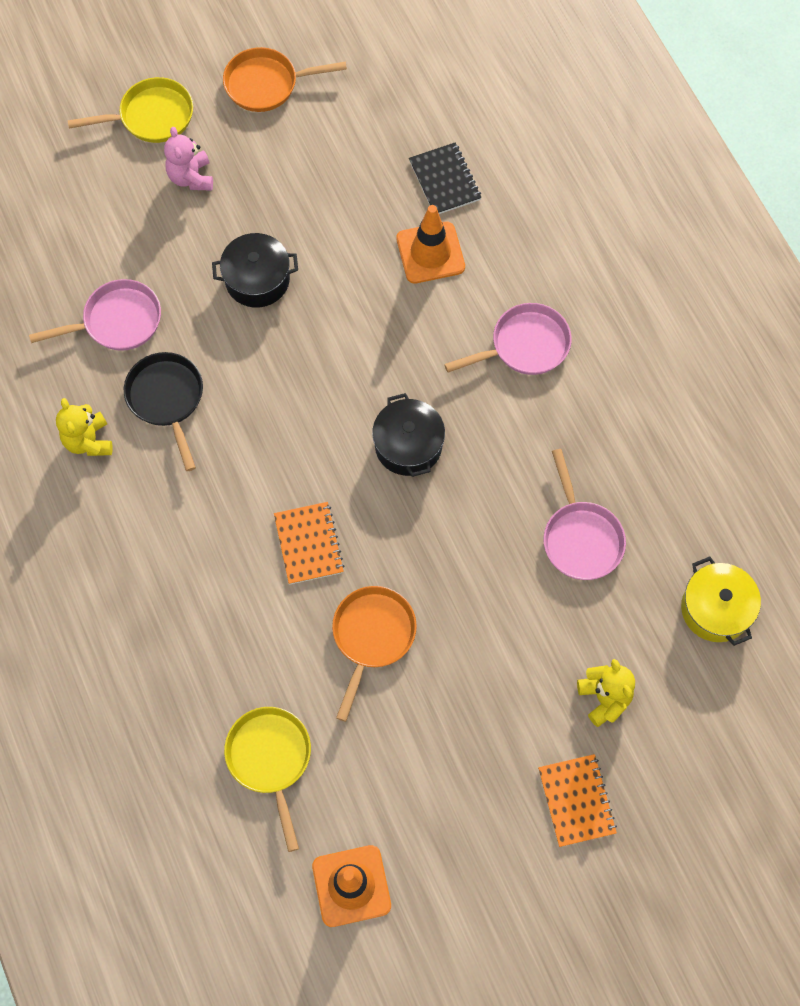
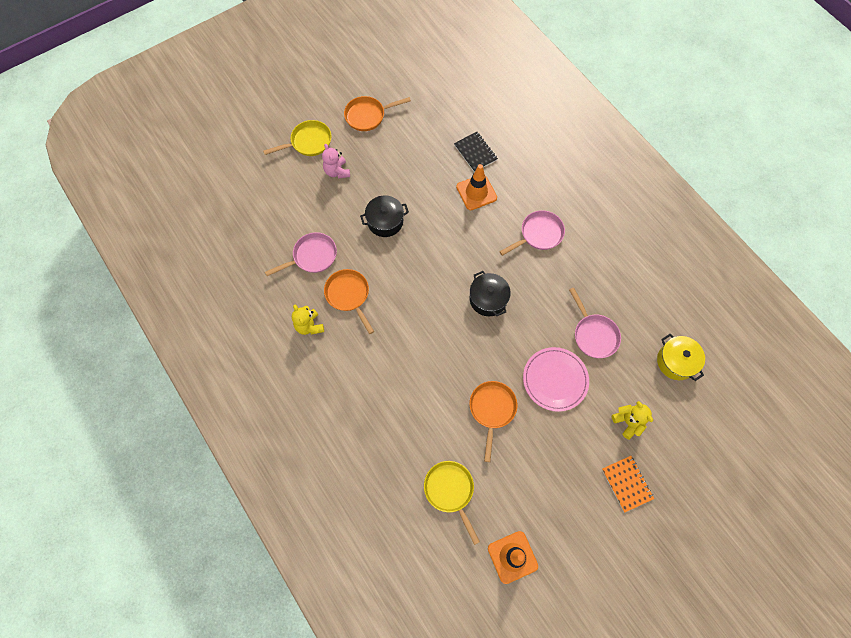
camera: 10 degrees left, 0 degrees up
(167, 399) = (348, 295): black pan -> orange pan
(309, 544) = (445, 363): orange notebook -> none
(493, 604) = (555, 380): none -> pink plate

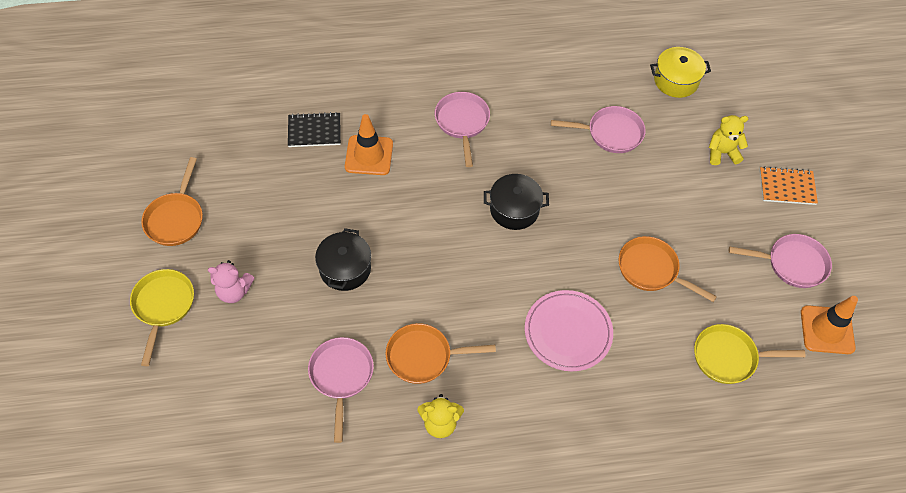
camera: 65 degrees left, 10 degrees down
(555, 380) = (645, 193): pink plate -> pink plate (568, 332)
(556, 511) = (792, 264): none -> pink pan

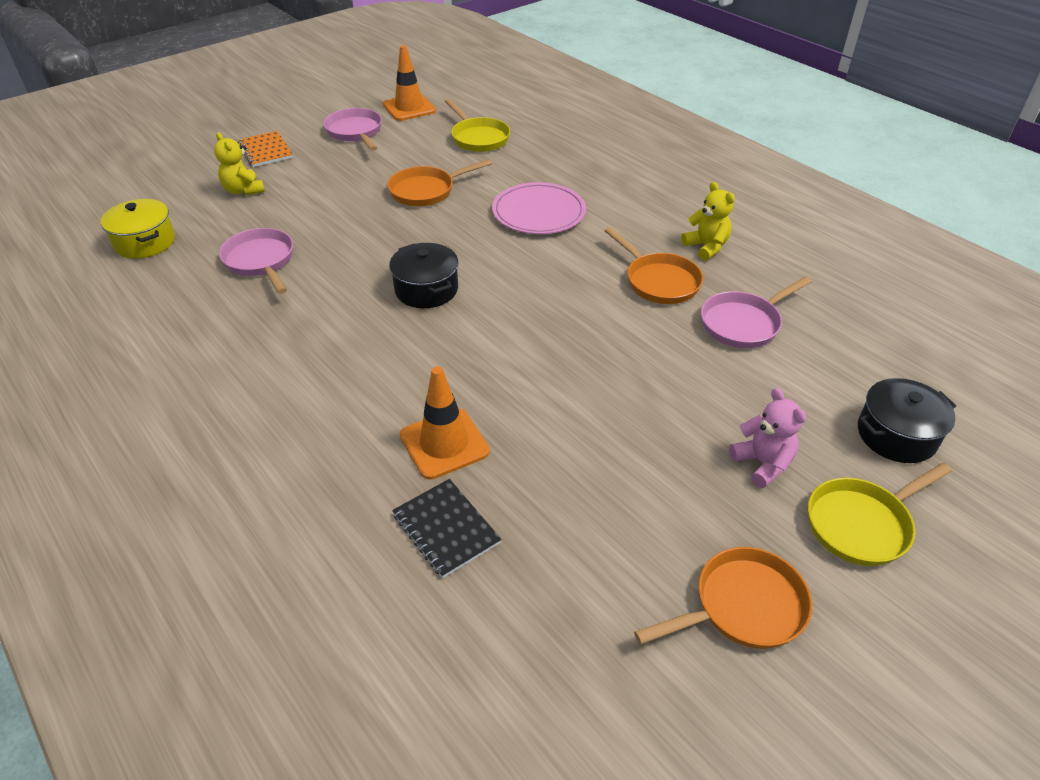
camera: 120 degrees left, 15 degrees down
(345, 269) = (627, 381): black pot -> black pot (896, 435)
(462, 123) = (321, 380): pink pan -> none
(651, 270) = (426, 191): orange pan -> orange pan turned 60 degrees clockwise

